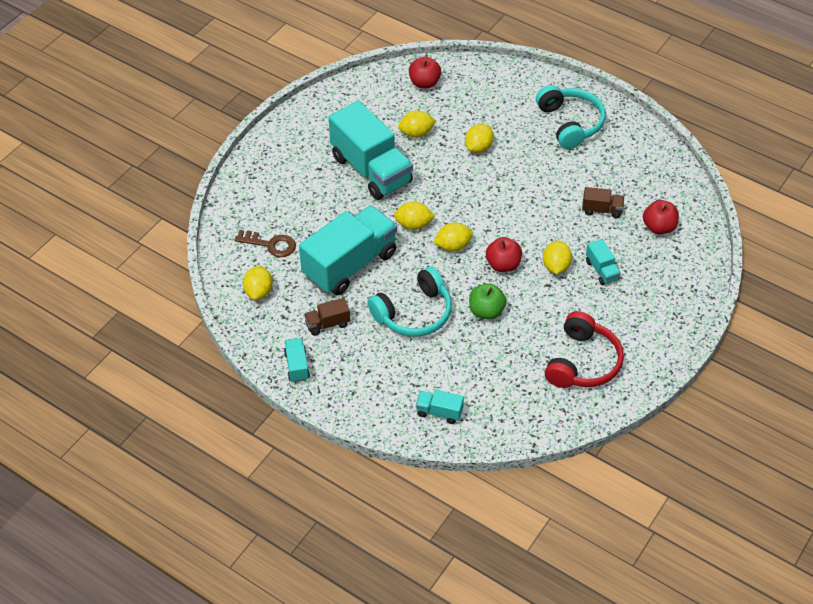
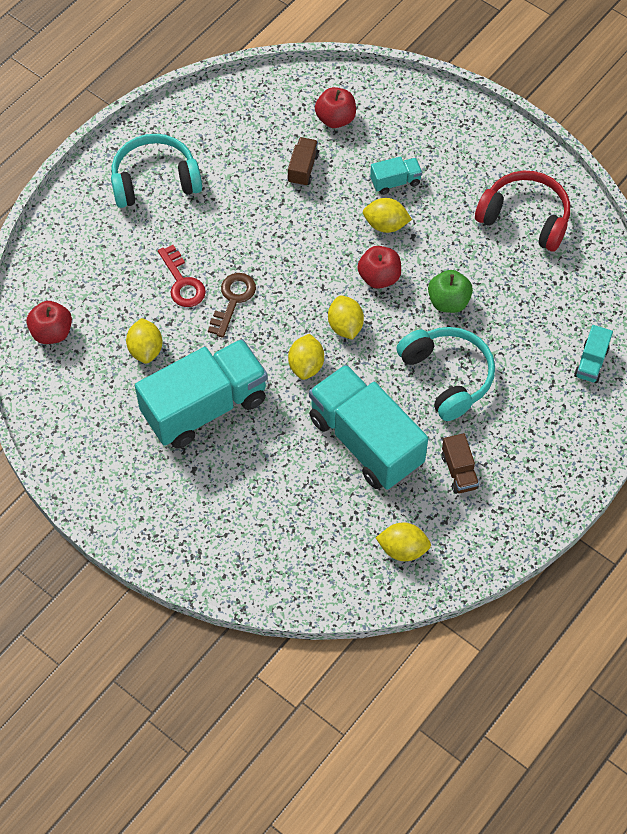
camera: 85 degrees left, 10 degrees up
(270, 244) = (323, 533): brown key -> brown key (233, 300)
(297, 366) = (522, 508): turquoise truck -> none
(479, 147) = (182, 282): yellow lemon -> red key

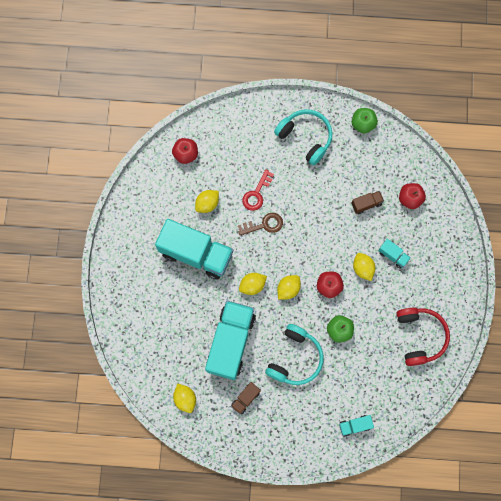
camera: 55 degrees right, 15 degrees up
(193, 108) = (363, 124): none -> green apple

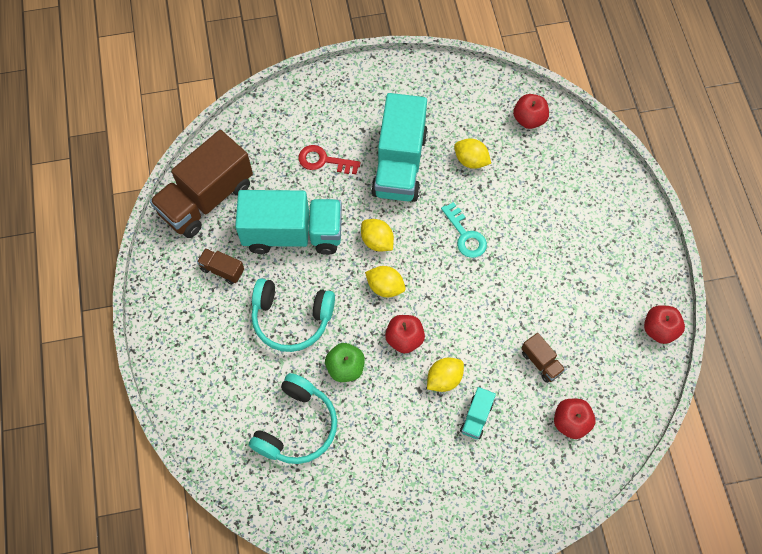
camera: 75 degrees right, 10 degrees down
(185, 399) = (206, 199): yellow lemon -> brown truck
(257, 193) = (505, 216): red key -> red key (324, 161)
(264, 225) = (465, 235): brown key -> turquoise key
(305, 138) = (608, 258): turquoise headphones -> turquoise headphones (297, 426)
(355, 425) = (215, 420): turquoise truck -> none
(363, 124) = (659, 329): green apple -> red apple
(420, 336) = (366, 484): red headphones -> none

